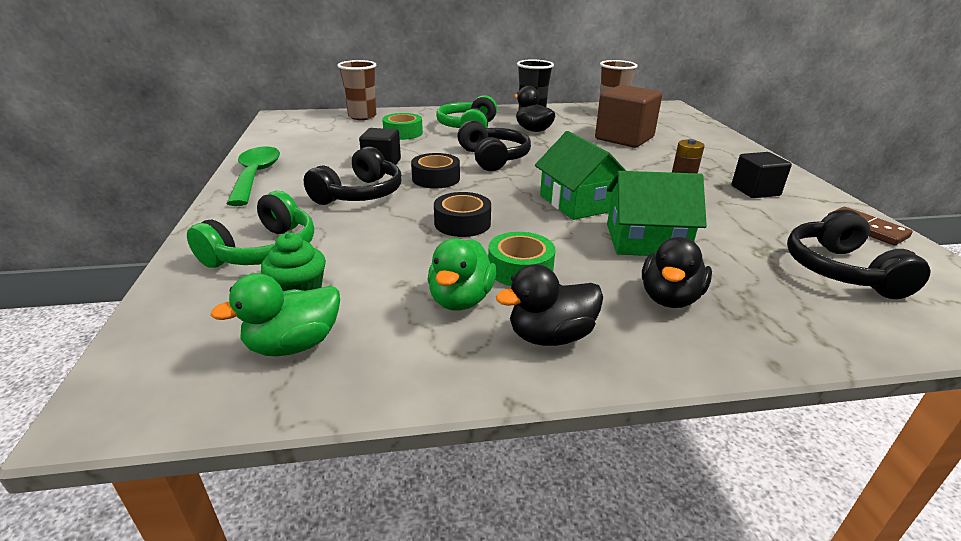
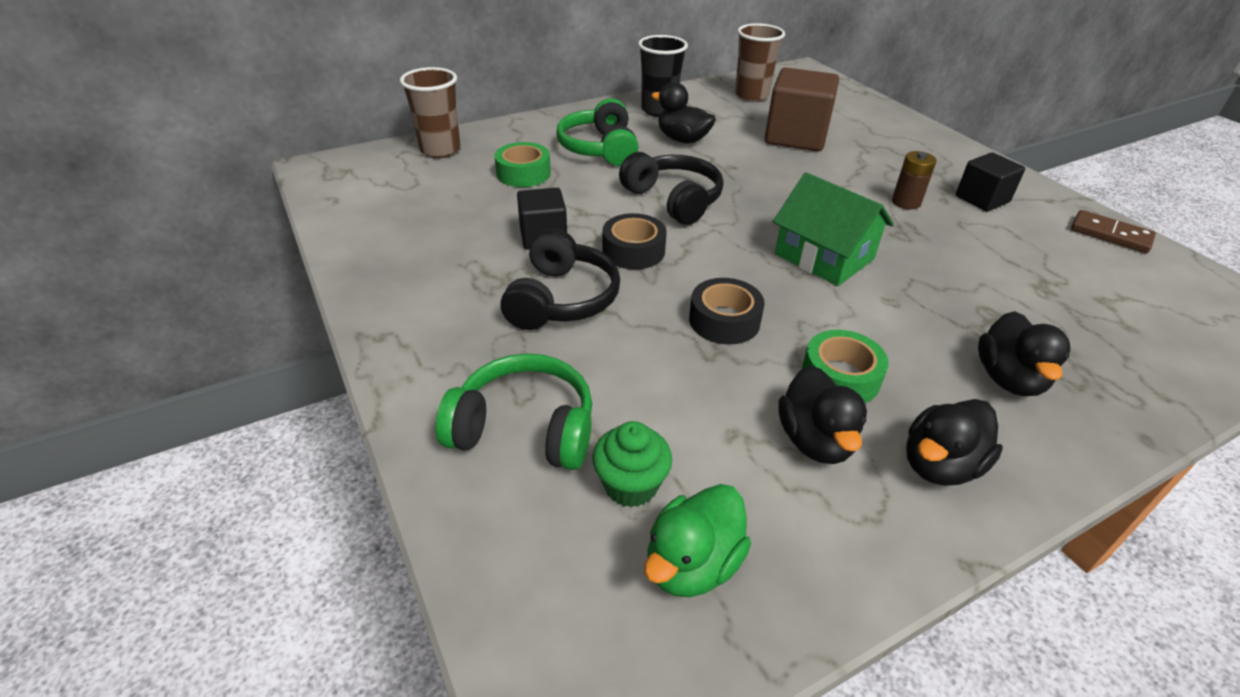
camera: 20 degrees left, 10 degrees up
(256, 176) = (390, 295): green spoon -> none
(263, 251) = (524, 428): green headphones -> green headphones turned 90 degrees counterclockwise
(461, 299) = (815, 441): green duck -> black duck
(646, 240) = (931, 300): green house -> none
(840, 271) = (1124, 300): black headphones -> none

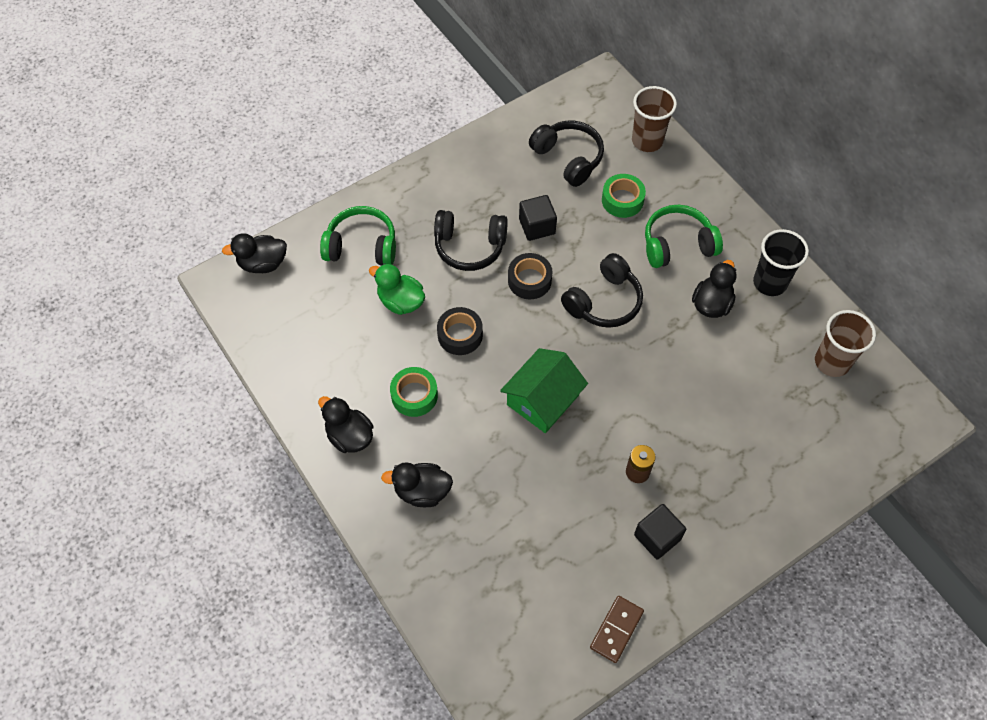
camera: 85 degrees right, 20 degrees up
(437, 203) = (568, 158): none -> black headphones
(524, 428) = (362, 246): green headphones -> green headphones turned 90 degrees counterclockwise
(631, 485) = (329, 294): green cupcake -> none
(692, 564) = (287, 321): green duck -> green duck (401, 301)
(796, 137) = (744, 396): brown cube -> none
(815, 441) = (363, 377): black duck -> black duck (263, 263)

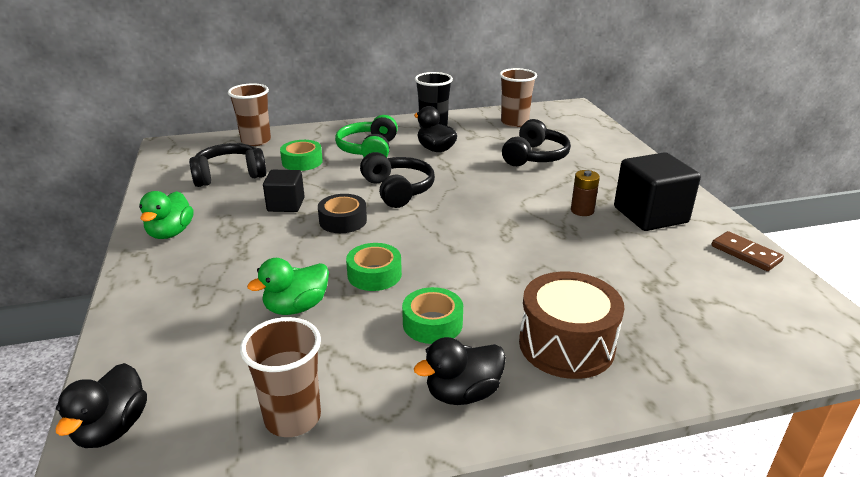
camera: 70 degrees left, 30 degrees down
(298, 349) = (293, 418): none -> brown cup
(362, 246) = (187, 322): green headphones -> none
(422, 491) = (566, 345): black duck -> brown drum
(459, 172) = (170, 233): none -> green duck
(460, 335) = (374, 274): black tape -> green tape
(469, 247) = (270, 246): black headphones -> black headphones (535, 156)
(542, 400) = (484, 241): green house -> none
(657, 537) = (650, 215): black cube -> black cube, size x1.67

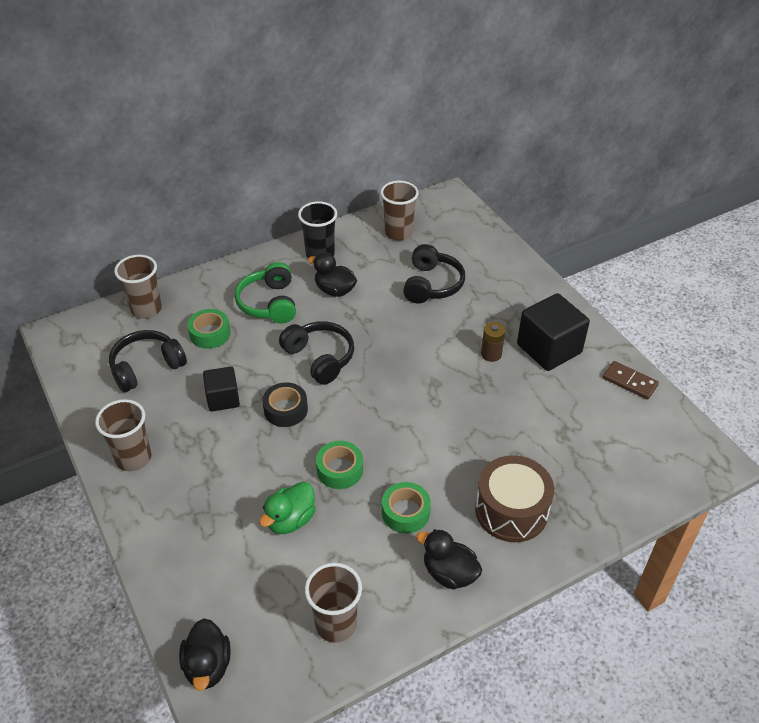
camera: 15 degrees left, 15 degrees up
(170, 233) = (133, 458): green duck -> brown cup
(463, 393) = (449, 573): black duck -> black duck turned 75 degrees clockwise

